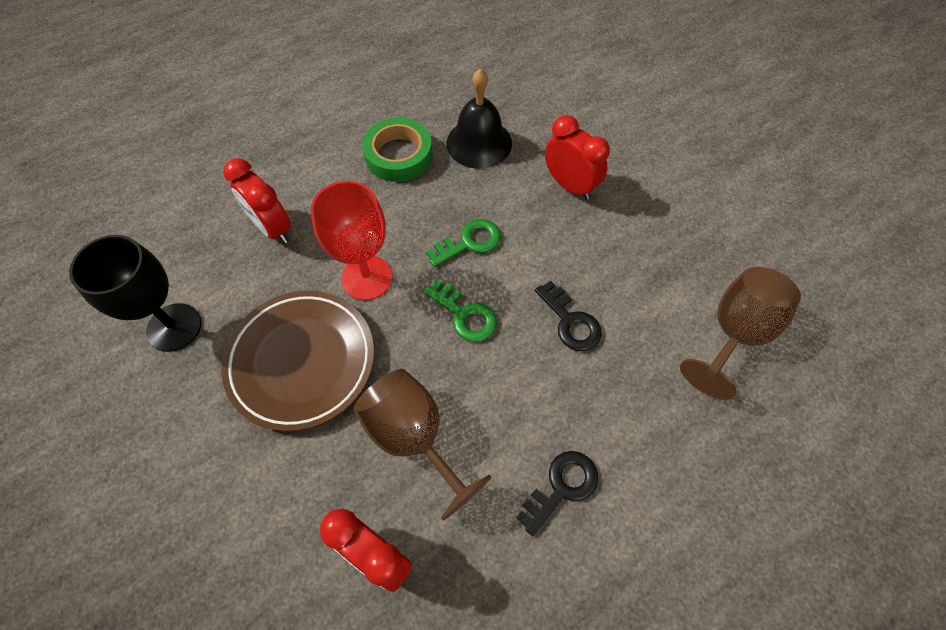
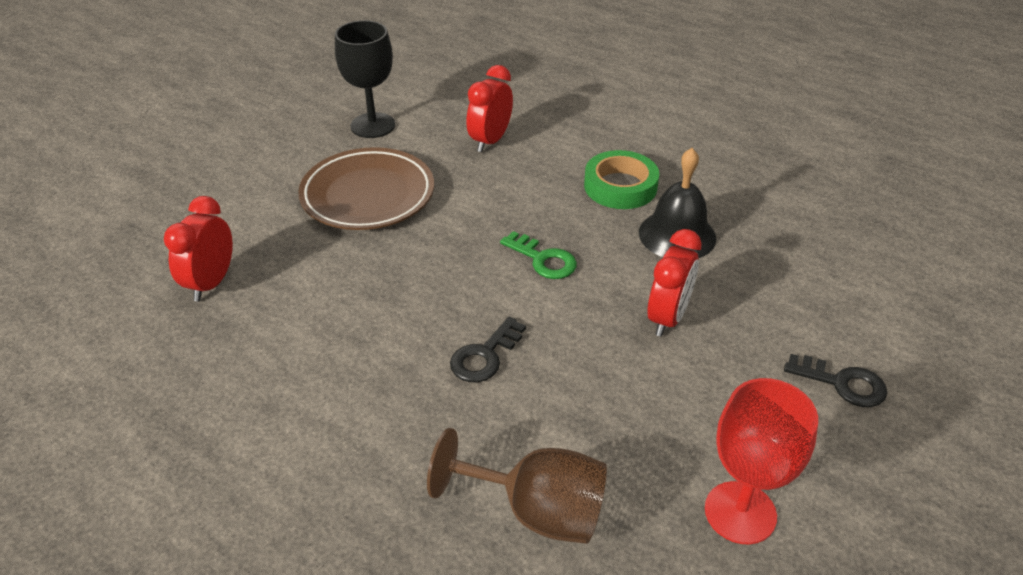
camera: 70 degrees right, 20 degrees down
(367, 278) = (467, 206): red goblet -> red goblet (740, 512)
(414, 437) = (319, 277): brown goblet -> none
(465, 315) = (457, 277): green key -> none
(562, 487) = (297, 387): black key -> black key (842, 383)

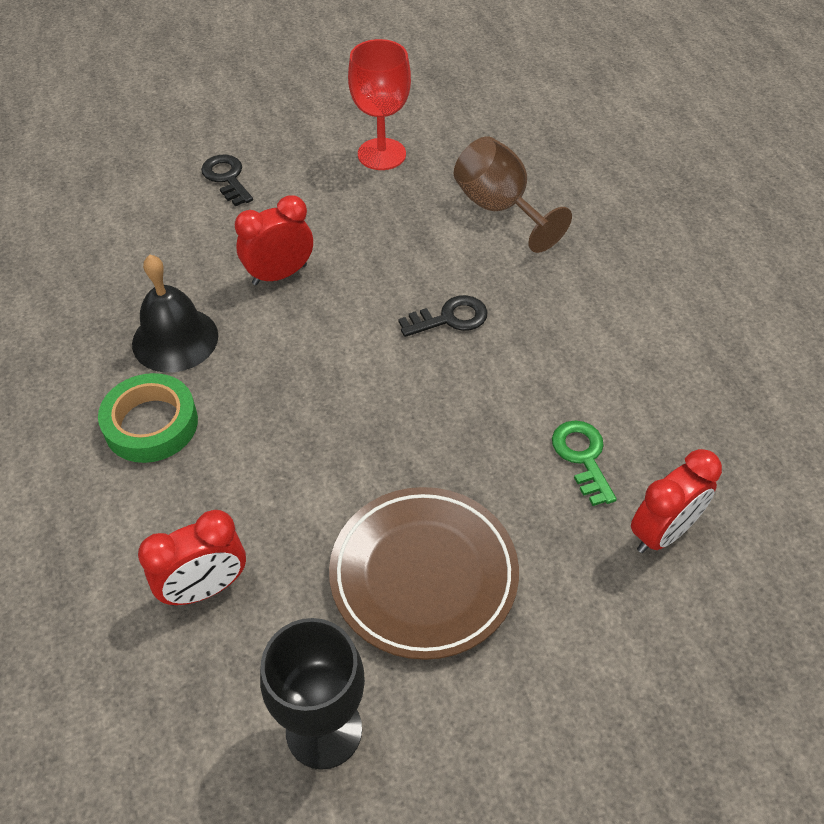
camera: 145 degrees left, 10 degrees up
(543, 259) = (318, 379): green key -> green key (582, 457)

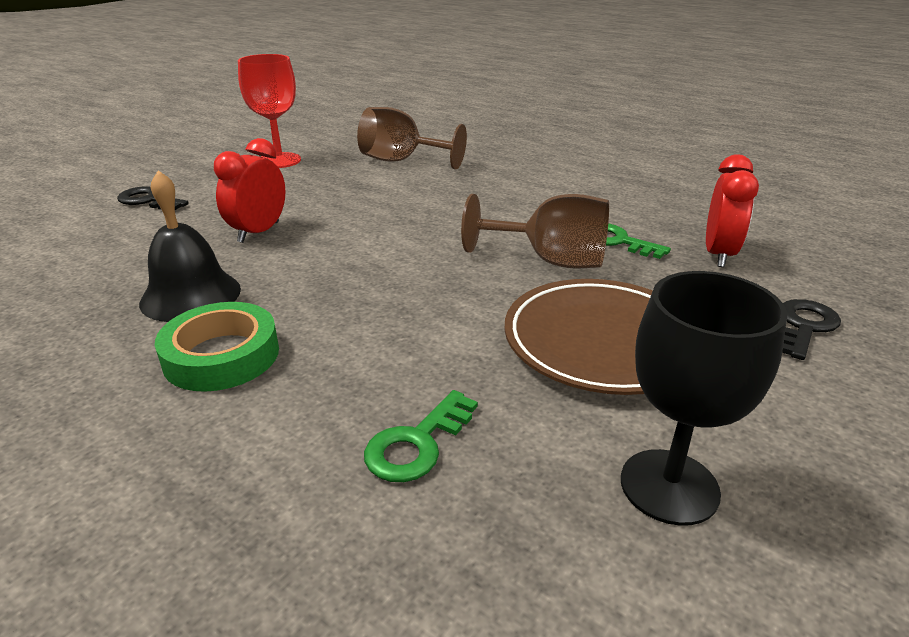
camera: 35 degrees left, 20 degrees down
(205, 588) = (417, 444): red clock -> green key
(450, 318) = (432, 212): black key -> black key (803, 326)
(488, 450) = (550, 261): none -> brown goblet

